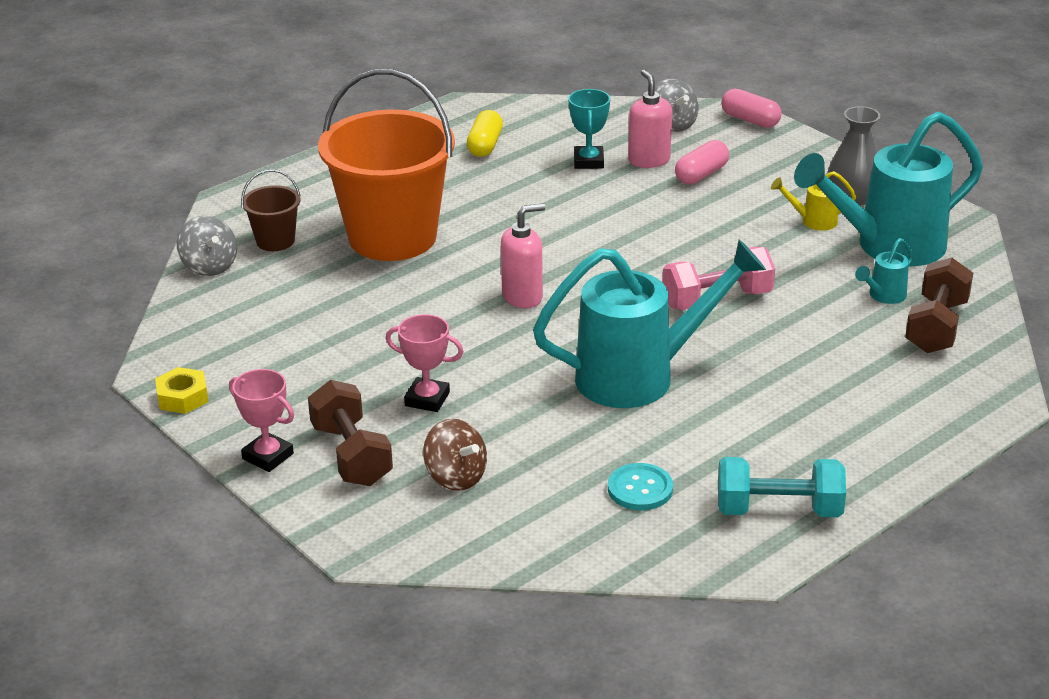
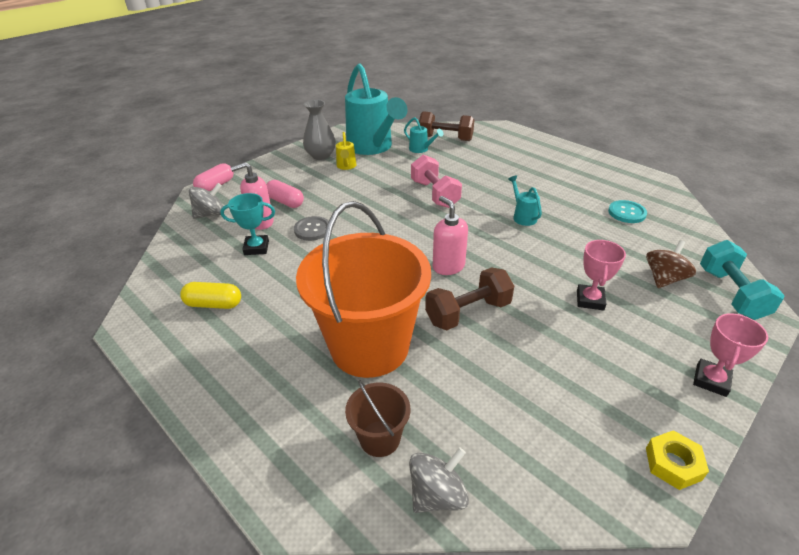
camera: 95 degrees left, 5 degrees up
(351, 455) = (676, 331): brown dumbbell -> brown dumbbell (468, 313)
(625, 197) = (312, 229): none -> grey button
(640, 376) = (522, 216): turquoise watering can -> turquoise watering can, size x0.41
(778, 510) = (615, 175): turquoise dumbbell -> turquoise dumbbell (730, 293)

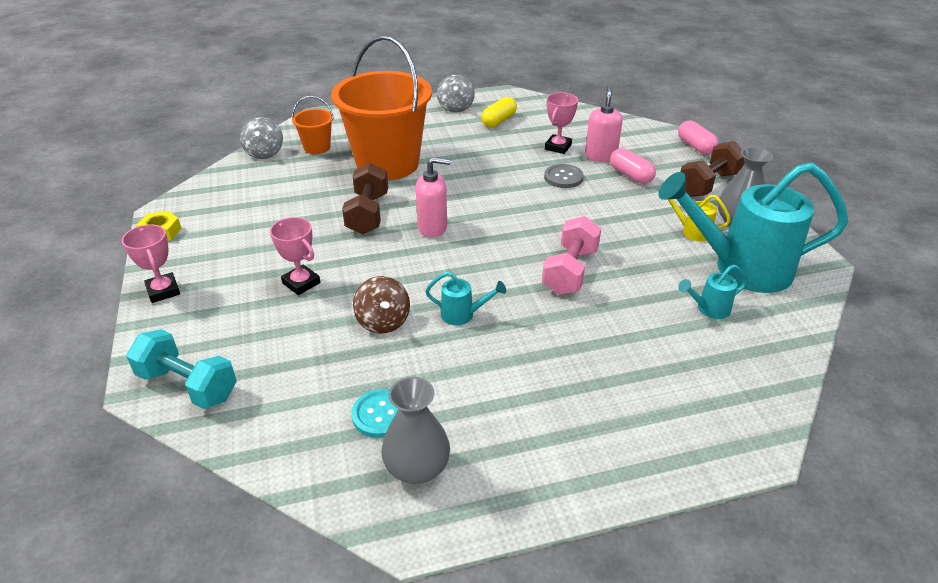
camera: 120 degrees right, 0 degrees up
(210, 214) = (636, 136): grey spinning top -> grey spinning top (455, 107)
(256, 248) = (558, 147): turquoise trophy -> pink trophy
(285, 202) = (630, 175): pink capsule -> pink capsule turned 75 degrees clockwise
(380, 438) = (317, 147): brown bucket -> orange bucket
(435, 194) = (570, 271): pink dumbbell -> pink dumbbell turned 75 degrees counterclockwise
(445, 138) = (738, 351): brown dumbbell -> brown dumbbell (708, 184)
(634, 191) = (417, 468): none -> grey vase
(664, 279) = (261, 352): brown spinning top -> brown spinning top (383, 321)

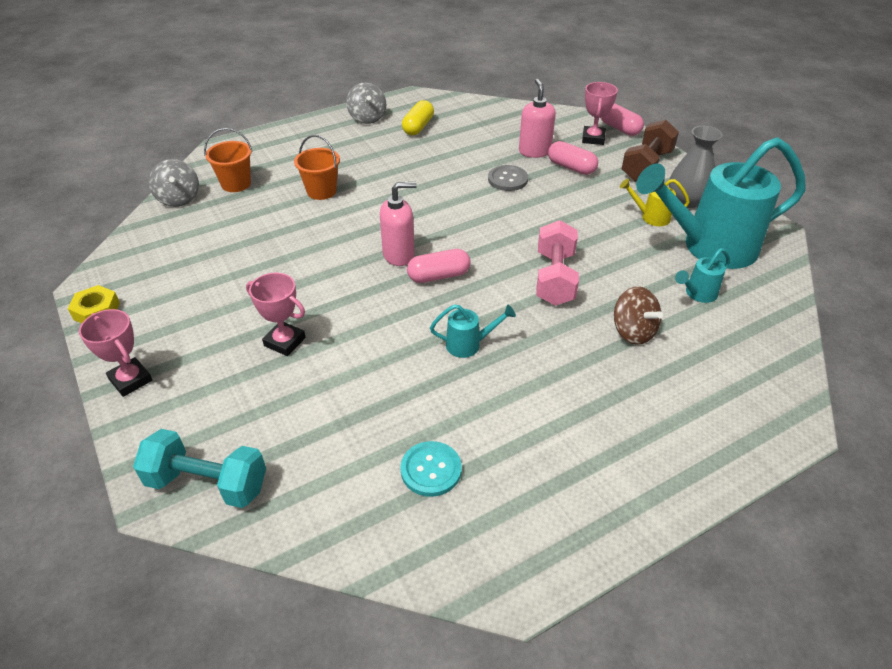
camera: 15 degrees left, 5 degrees up
(367, 214) = (324, 251): brown dumbbell -> none
(383, 321) = (390, 367): brown spinning top -> brown spinning top (633, 331)
(387, 164) = (321, 191): orange bucket -> orange bucket, size x0.44
(417, 468) = (491, 518): grey vase -> none
(461, 251) = (439, 276): none -> pink capsule
(558, 147) = (489, 147): pink trophy -> pink trophy (593, 138)

